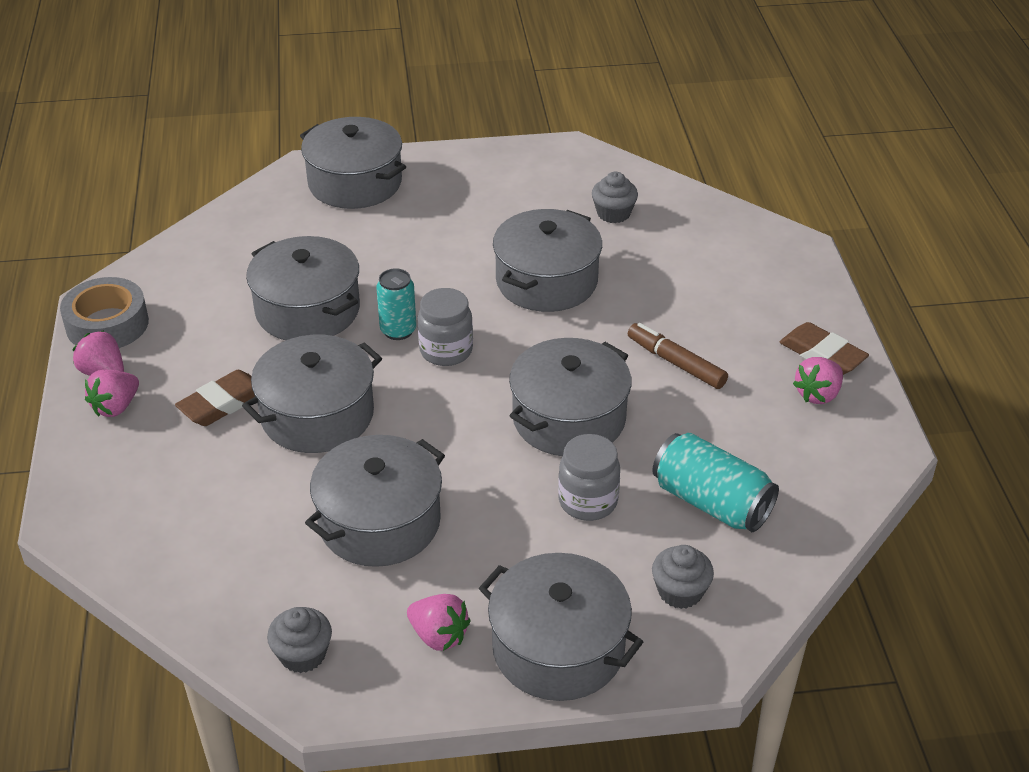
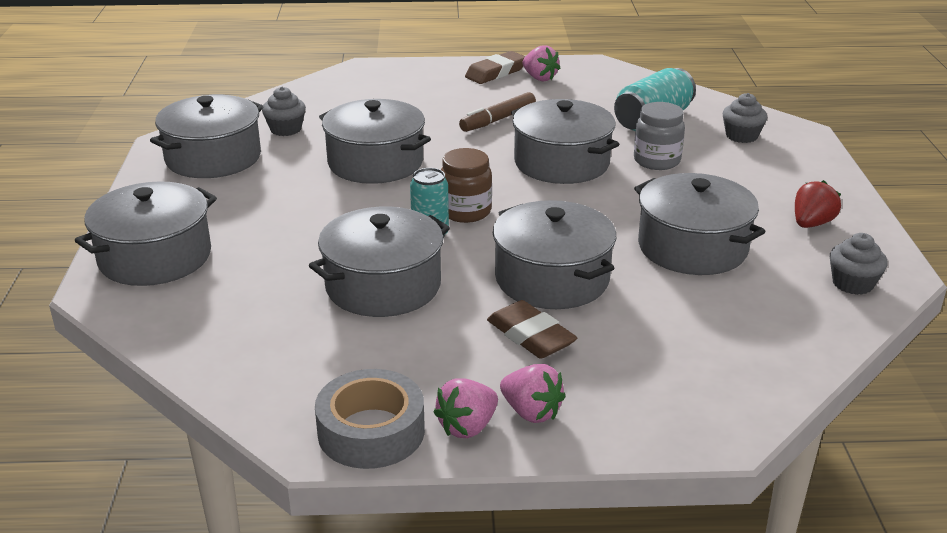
camera: 85 degrees left, 10 degrees down
(439, 636) = (811, 224): pink strawberry -> red strawberry
(446, 351) = (465, 212): grey jar -> brown jar
(558, 648) = (807, 179): grey pot -> grey pot (213, 158)

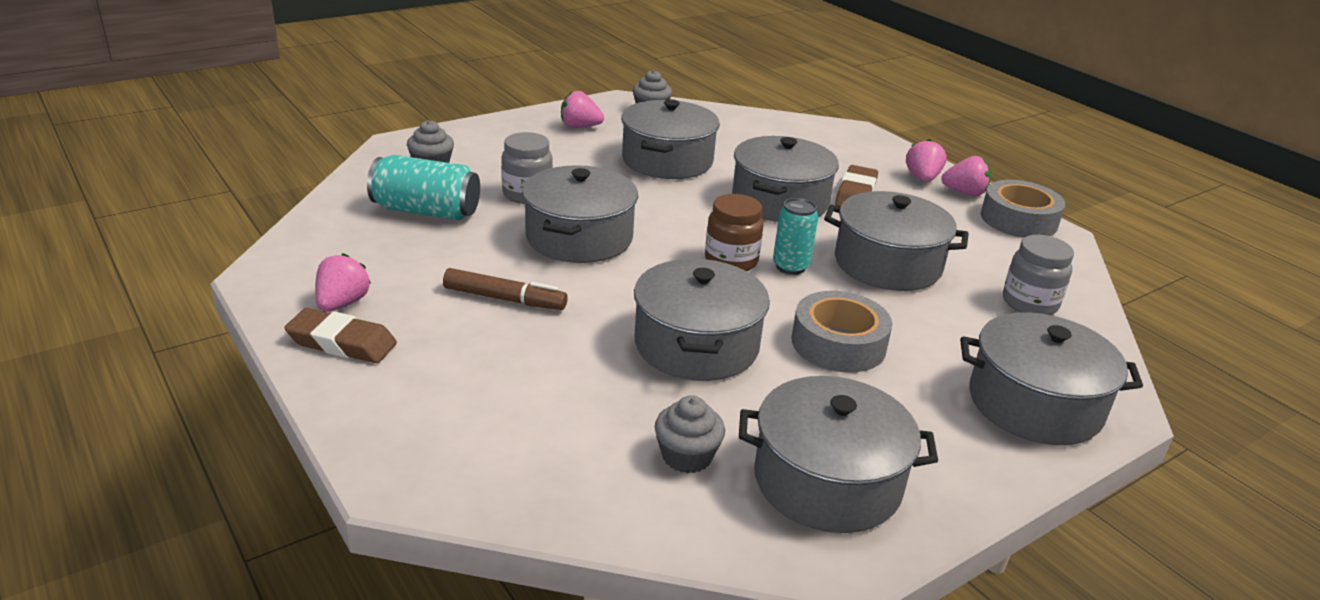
camera: 125 degrees left, 0 degrees up
(242, 332) = (1029, 303): none -> grey jar
(313, 212) = (838, 344): none -> grey tape
(811, 224) = (579, 127): red strawberry -> pink strawberry

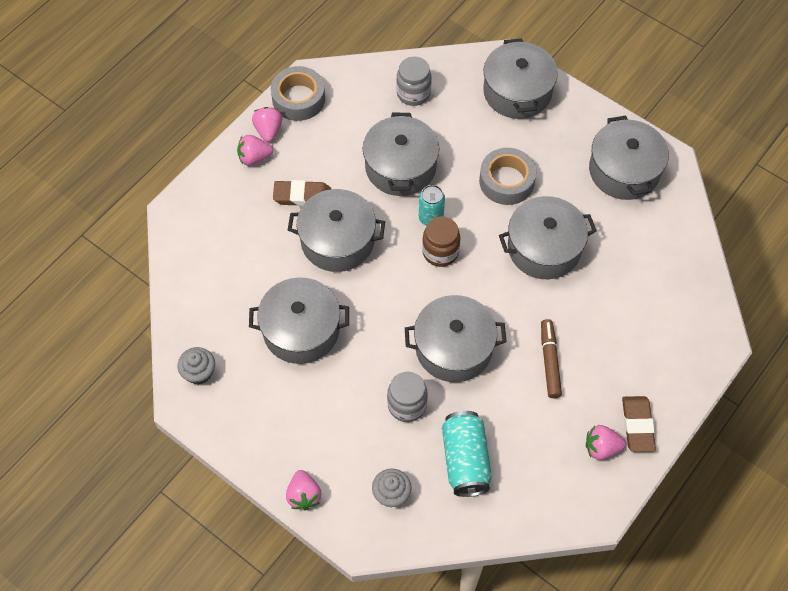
camera: 105 degrees left, 30 degrees up
(579, 127) = (262, 416): pink strawberry -> pink strawberry (304, 495)
(687, 456) = (638, 229): grey cupcake -> none

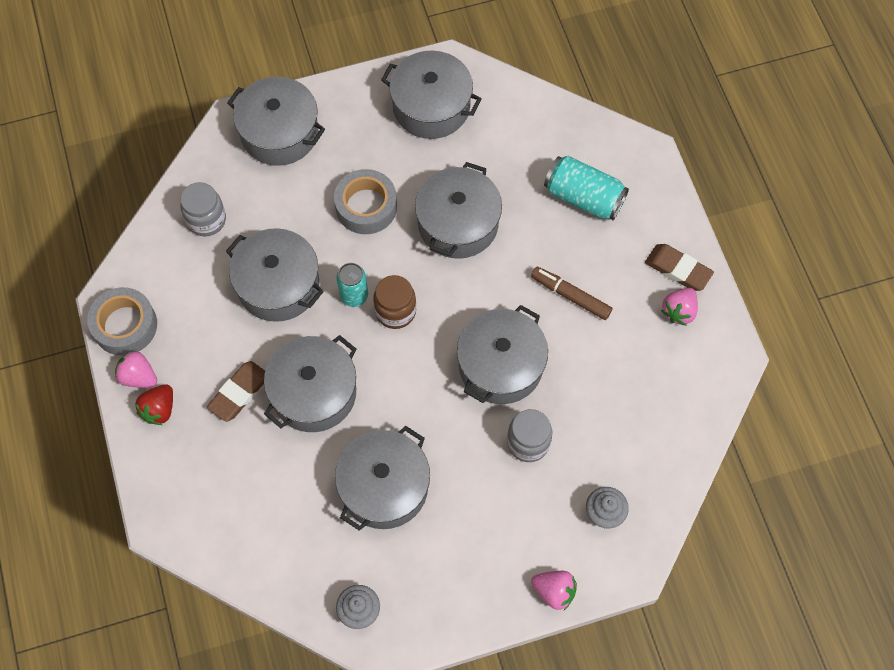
camera: 55 degrees left, 5 degrees up
(254, 158) = (159, 410): pink strawberry -> red strawberry
(465, 460) = (615, 429): turquoise can -> turquoise can (584, 197)

